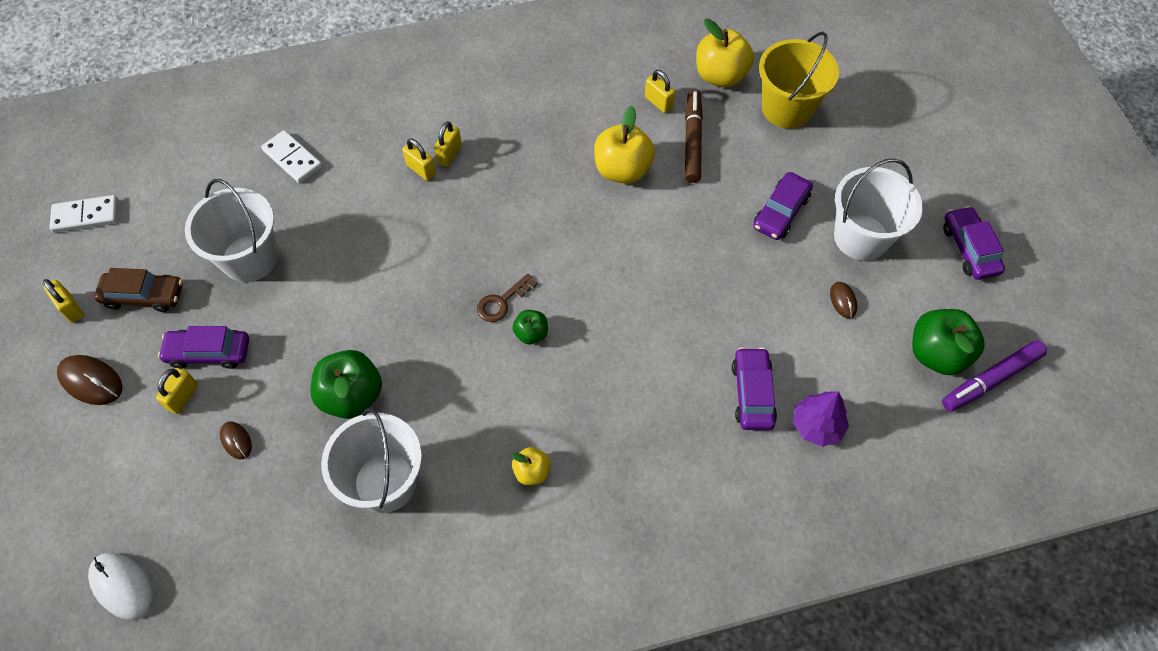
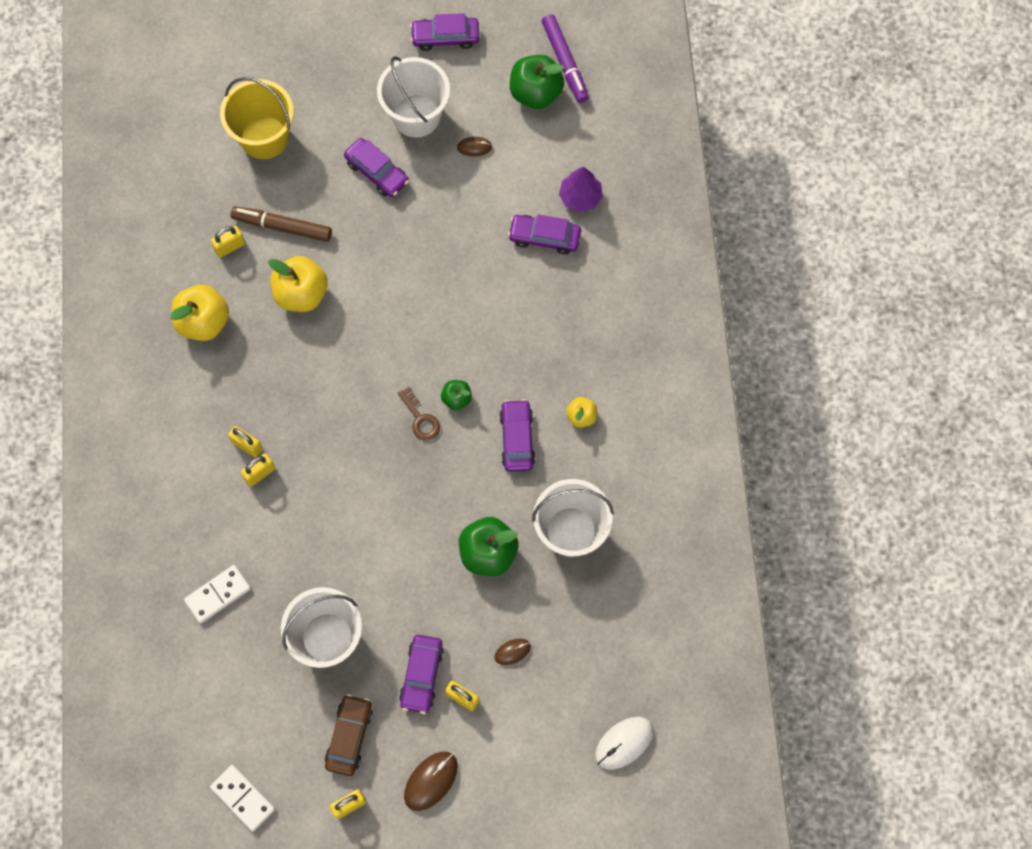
camera: 80 degrees left, 10 degrees up
(86, 215) = (243, 798): white domino -> white domino turned 45 degrees counterclockwise
(493, 404) = (517, 439): none -> purple car
(720, 76) = (211, 185): yellow apple -> yellow apple (204, 322)

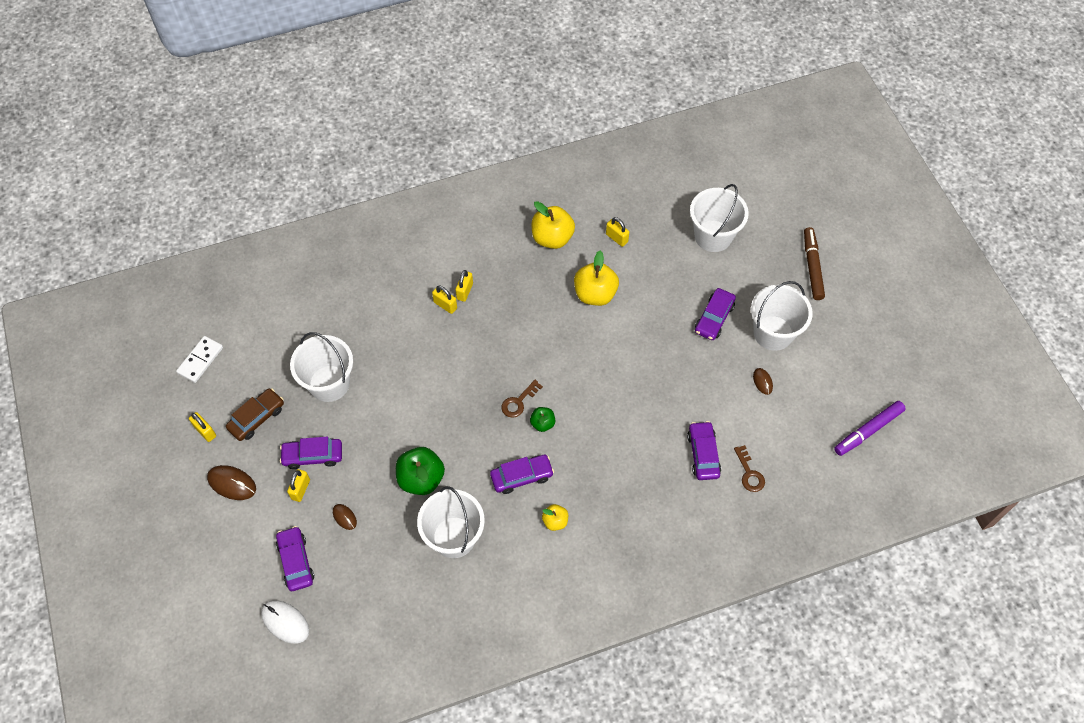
camera: 75 degrees right, 10 degrees down
(218, 594) = (347, 303): white domino -> none
(264, 137) = (713, 236): yellow bucket -> white bucket
(282, 227) = (644, 267): brown marker -> brown marker (812, 267)
(349, 736) = (257, 418): brown car -> brown car turned 45 degrees counterclockwise
(445, 37) = (851, 336): purple car -> purple car (296, 561)
(535, 93) = (830, 415): green apple -> none
(580, 197) = (749, 473): purple tree -> brown key

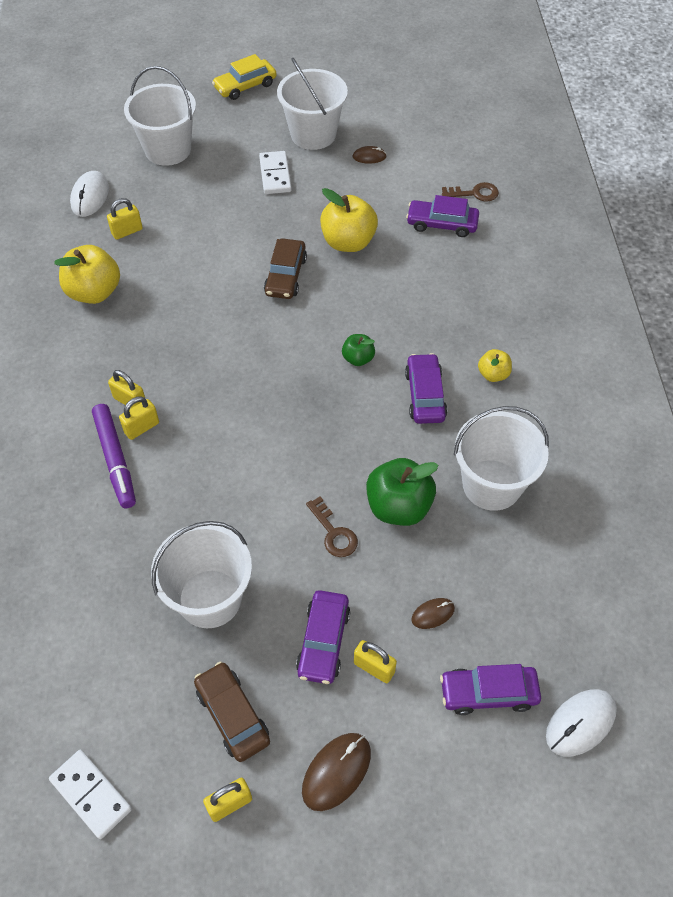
camera: 75 degrees left, 5 degrees down
(519, 402) = (319, 376): brown key -> brown key (334, 533)
(595, 294) = (196, 269): yellow apple -> yellow apple (348, 242)
(608, 354) = (285, 276): none -> brown car
(643, 203) = (90, 196): none -> white mouse
(714, 318) = (275, 175): purple car -> white domino
(812, 267) = (245, 86): brown marker -> yellow car
(868, 431) = (451, 97): purple marker -> purple marker (115, 459)

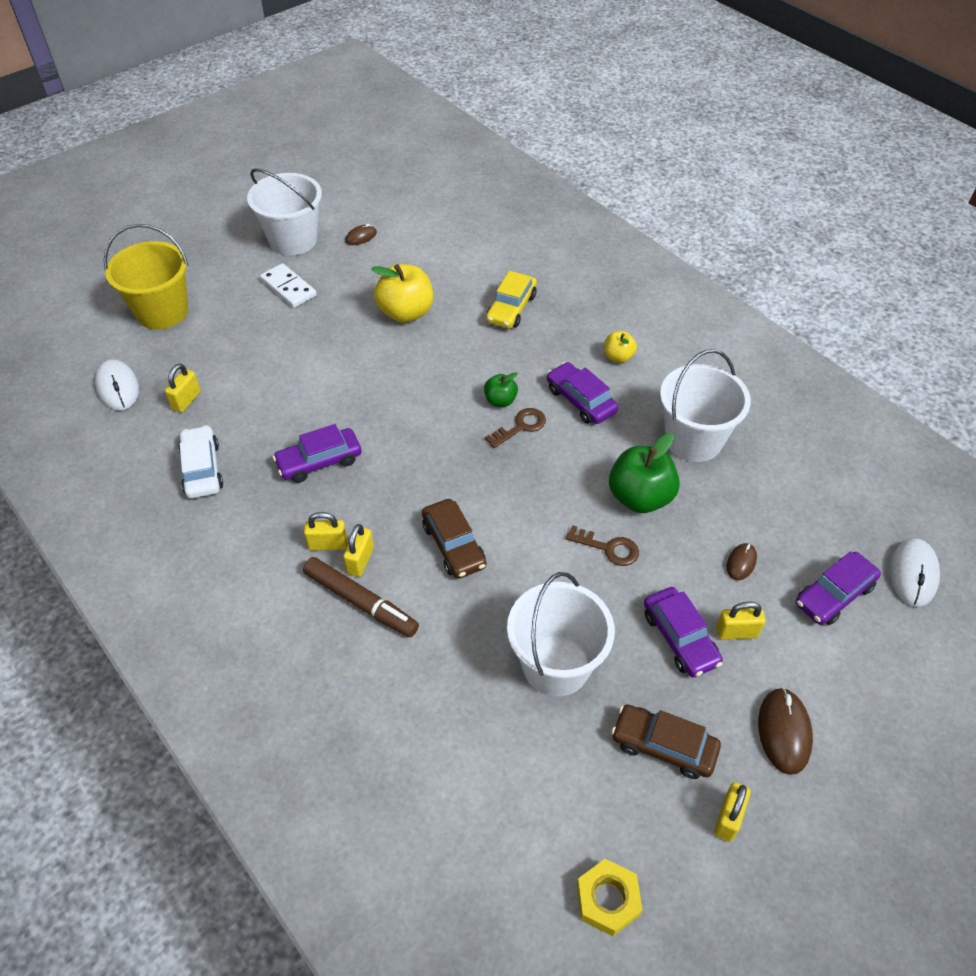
camera: 35 degrees left, 5 degrees down
(91, 794) = (607, 900): white domino -> yellow nut
(94, 292) = (202, 469): yellow apple -> white car
(115, 459) = (361, 602): purple marker -> brown marker
(168, 150) = (162, 312): white bucket -> yellow bucket
(245, 86) = (190, 226): yellow car -> yellow car (511, 308)
(285, 276) = (375, 366): brown car -> brown car (453, 545)
(442, 224) = (472, 262): purple car -> purple car (319, 461)
(474, 193) = (477, 227): brown key -> brown key (520, 426)

